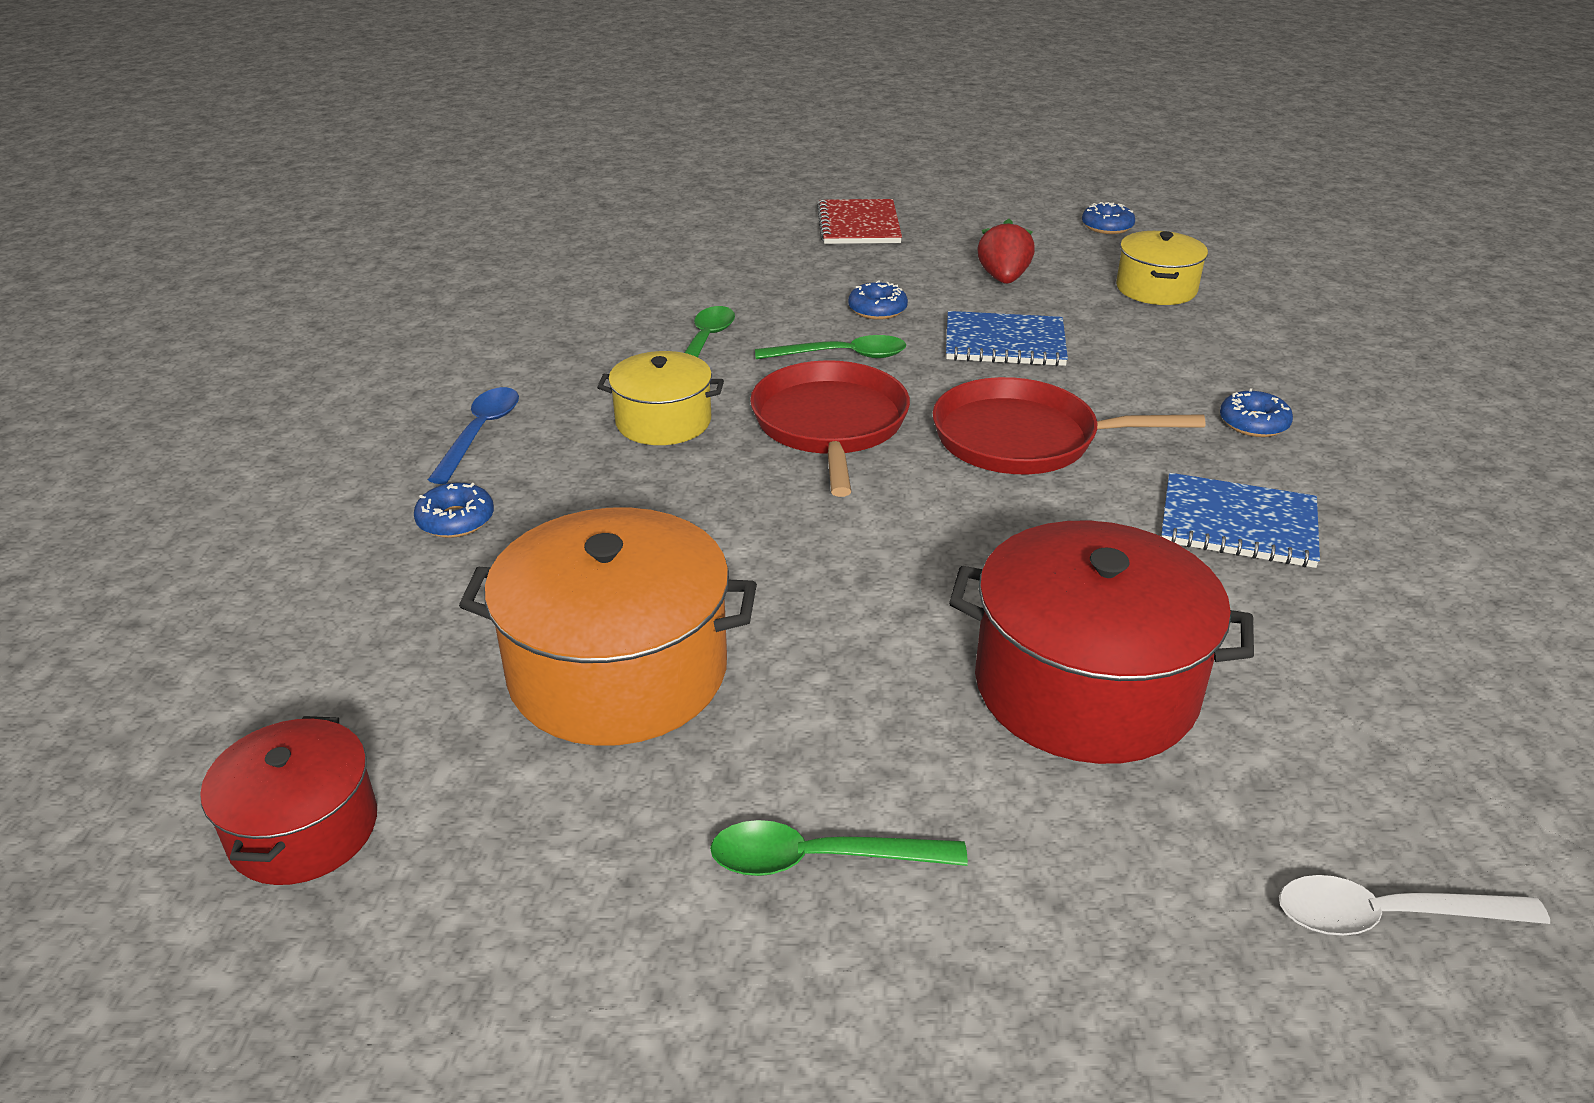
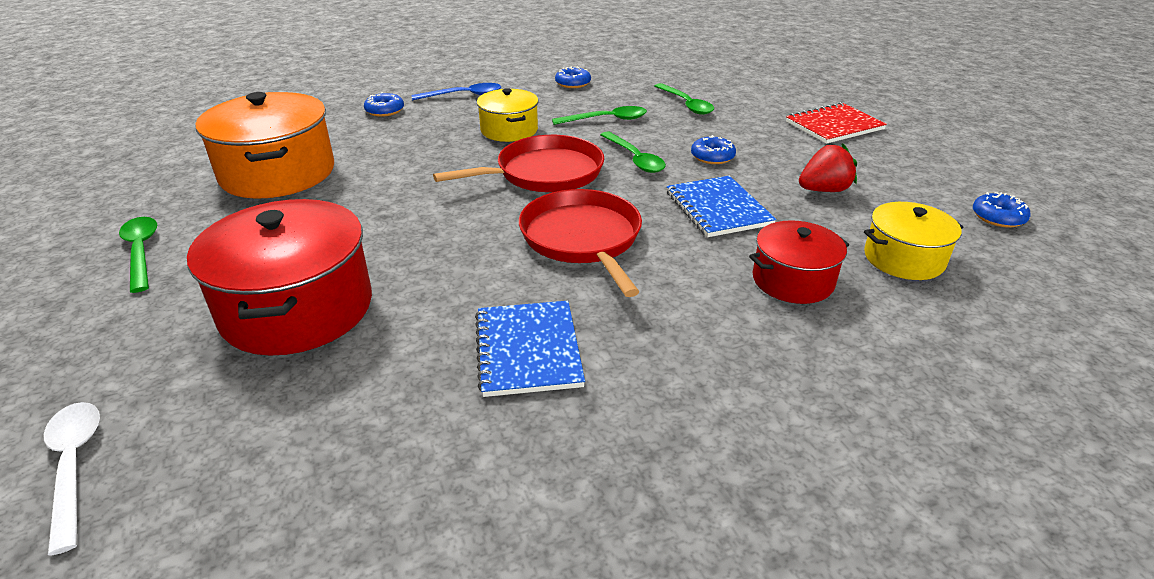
camera: 65 degrees right, 0 degrees up
(304, 829) = (164, 142): red pot -> red pot (792, 280)
(712, 282) = (686, 104): none -> green spoon
(1253, 423) = (701, 341): blue donut -> blue donut (573, 83)

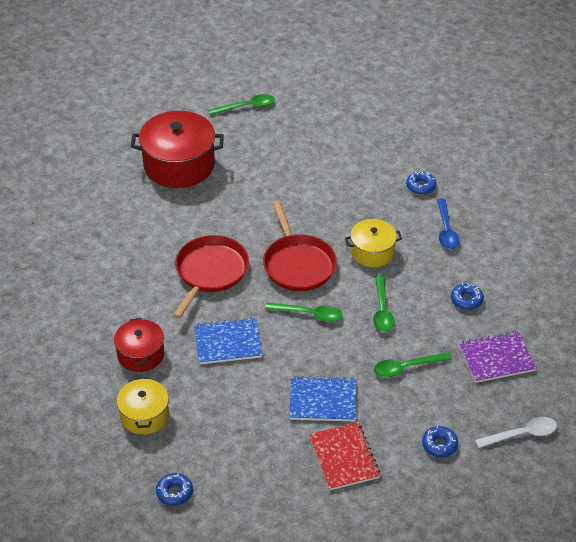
camera: 100 degrees right, 10 degrees up
(74, 466) = (101, 120): white spoon -> white spoon (521, 434)
(278, 173) = (326, 143): orange pot -> none
(528, 350) = (121, 240): blue notebook -> blue notebook (323, 400)
(583, 239) = (210, 272): red pan -> red pan turned 60 degrees counterclockwise
(634, 159) = (309, 314): green spoon -> green spoon turned 150 degrees counterclockwise
(647, 70) = (496, 358): none -> purple notebook
(712, 157) = (303, 359): blue donut -> blue donut (439, 445)
(823, 190) = (237, 407): red strawberry -> none

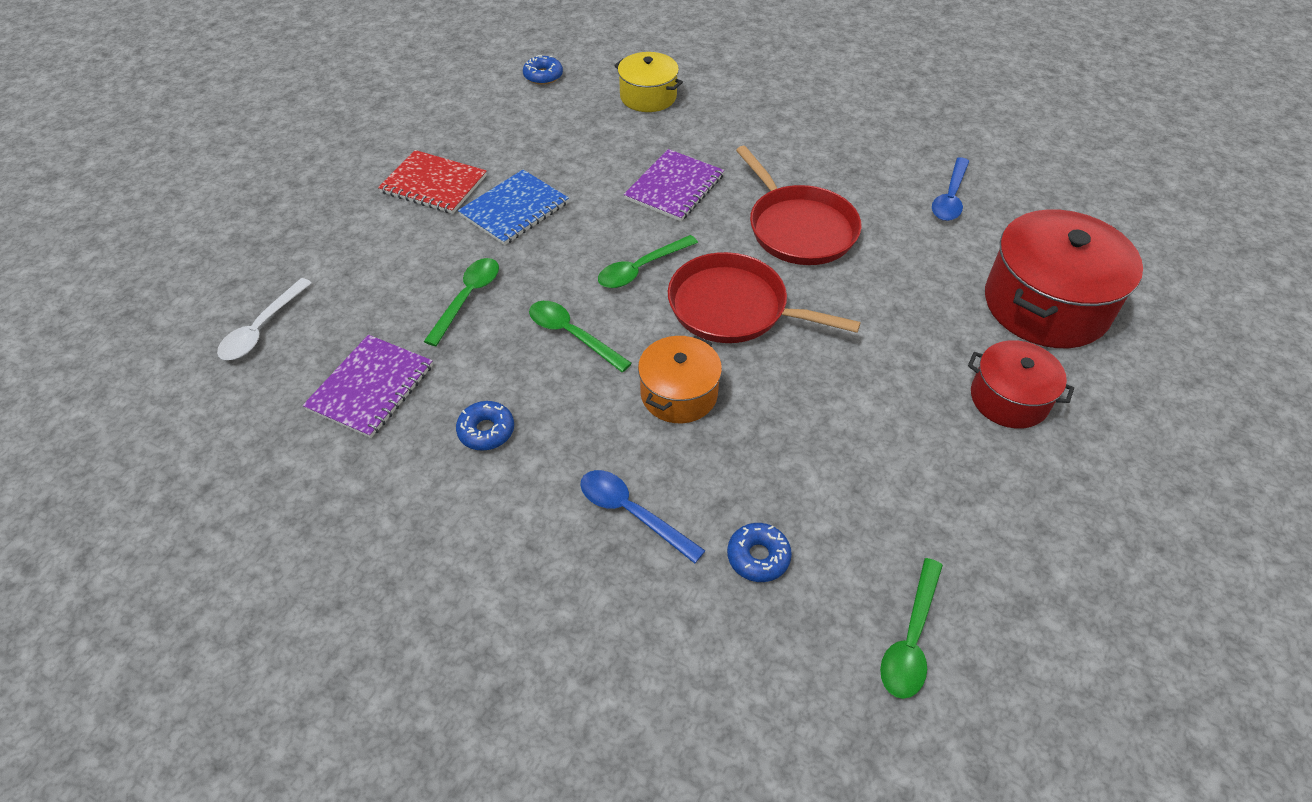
camera: 130 degrees right, 5 degrees up
(121, 228) = (950, 197): none -> blue spoon
(140, 354) = (728, 126): red pot -> red pot (1009, 399)
(228, 342) = (674, 187): blue notebook -> purple notebook
(246, 107) = (1156, 458): green spoon -> green spoon (910, 639)
(372, 252) = (679, 394): yellow pot -> orange pot
(439, 445) = (348, 256): blue donut -> none

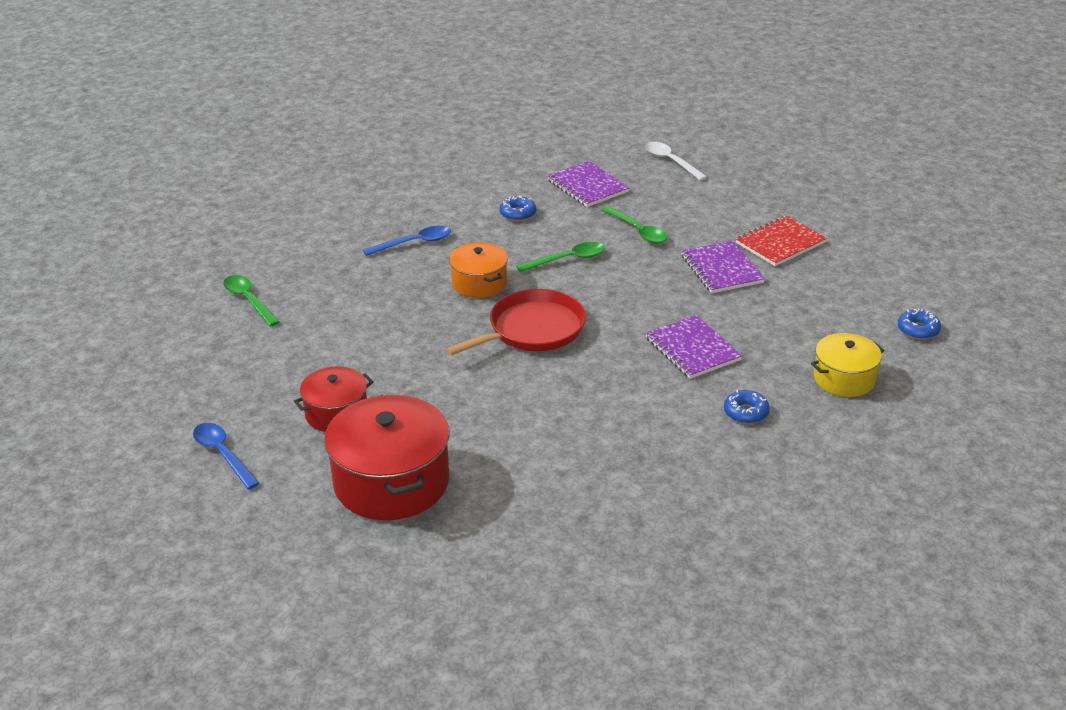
camera: 120 degrees right, 15 degrees down
(514, 209) = (721, 269): blue notebook -> purple notebook
(641, 269) = (607, 304): green spoon -> none
(758, 557) = (344, 272): blue donut -> blue donut (746, 412)
(798, 228) = (589, 393): red pan -> none
(950, 197) = (556, 498): blue spoon -> blue spoon (223, 454)

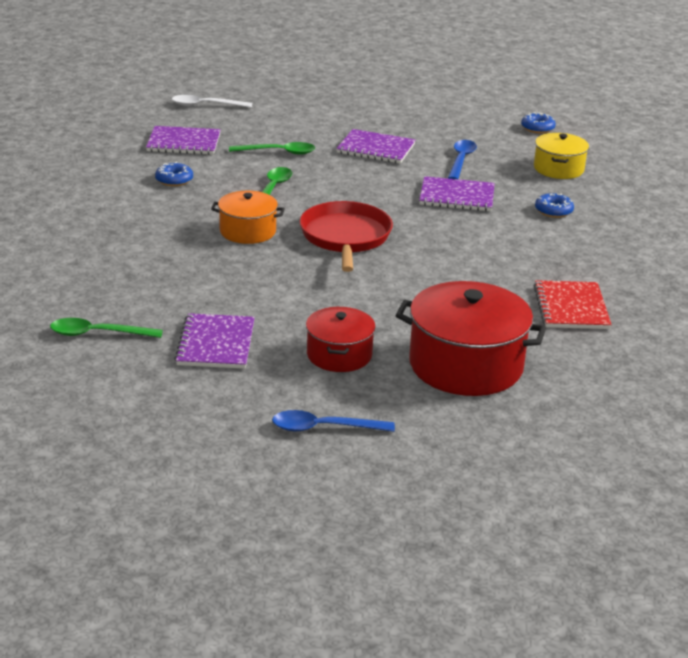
camera: 55 degrees left, 5 degrees down
(290, 352) = (215, 344): none -> purple notebook
(414, 243) = (141, 233): blue spoon -> blue spoon (461, 160)
(780, 243) = (375, 120): red notebook -> red notebook (571, 307)

